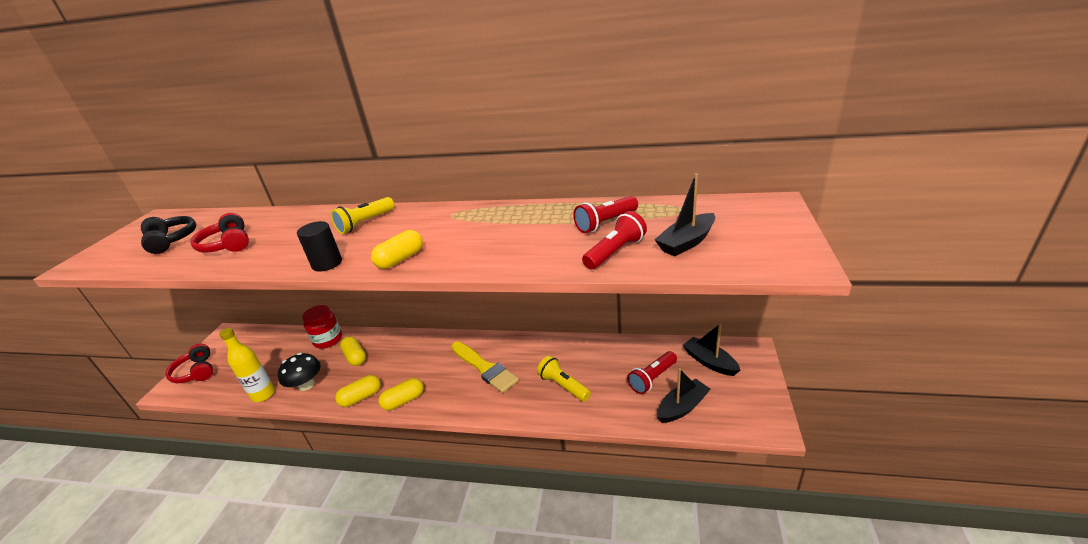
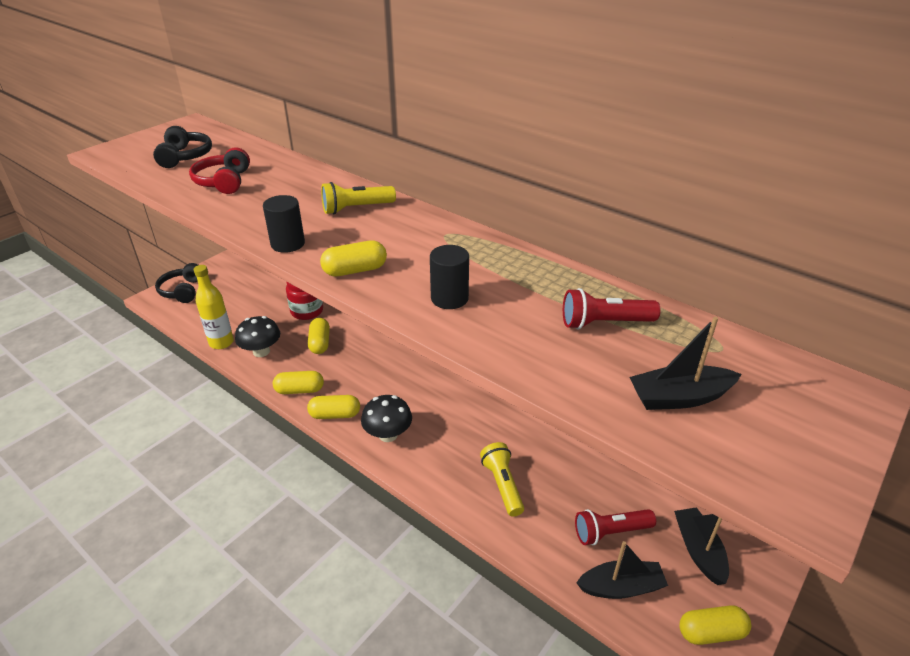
camera: 25 degrees right, 5 degrees up
(196, 372) = (182, 291): red headphones -> black headphones
(456, 394) = (388, 434): none -> black mushroom
(485, 368) = (434, 420): yellow brush -> none
(489, 249) = (449, 298): none -> black cylinder
(615, 252) = (581, 369): red flashlight -> none
(750, 404) = (711, 632): none -> yellow capsule

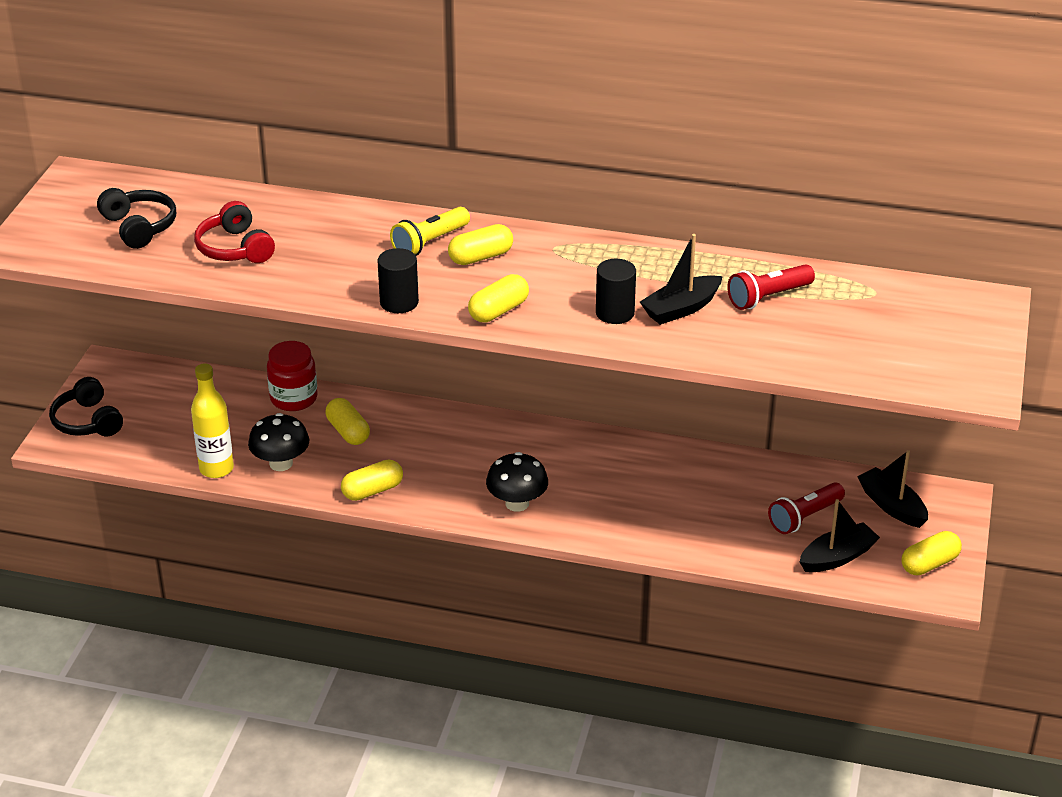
camera: 25 degrees left, 0 degrees up
(335, 415) = (439, 503): yellow capsule -> yellow capsule (480, 257)
(502, 485) = (675, 511): yellow flashlight -> none
(679, 397) = (862, 342): black boat -> black boat (681, 309)

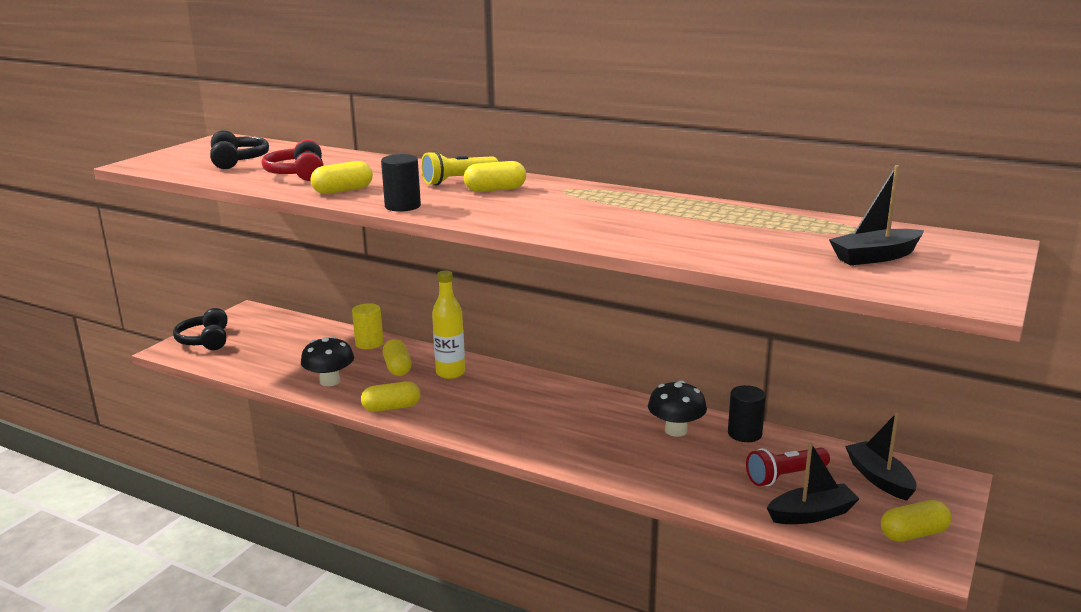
camera: 15 degrees right, 15 degrees down
(216, 469) = (277, 379): yellow bottle -> yellow bottle (450, 373)
(294, 398) = (369, 343): red jar -> yellow cylinder
(498, 311) = (486, 216): yellow capsule -> yellow capsule (343, 190)
(517, 503) = (511, 431): black mushroom -> black mushroom (676, 430)
(615, 313) = (594, 224): black cylinder -> black cylinder (744, 434)
(681, 309) = (660, 227): black boat -> black boat (875, 257)
(768, 297) = (751, 226): red flashlight -> none

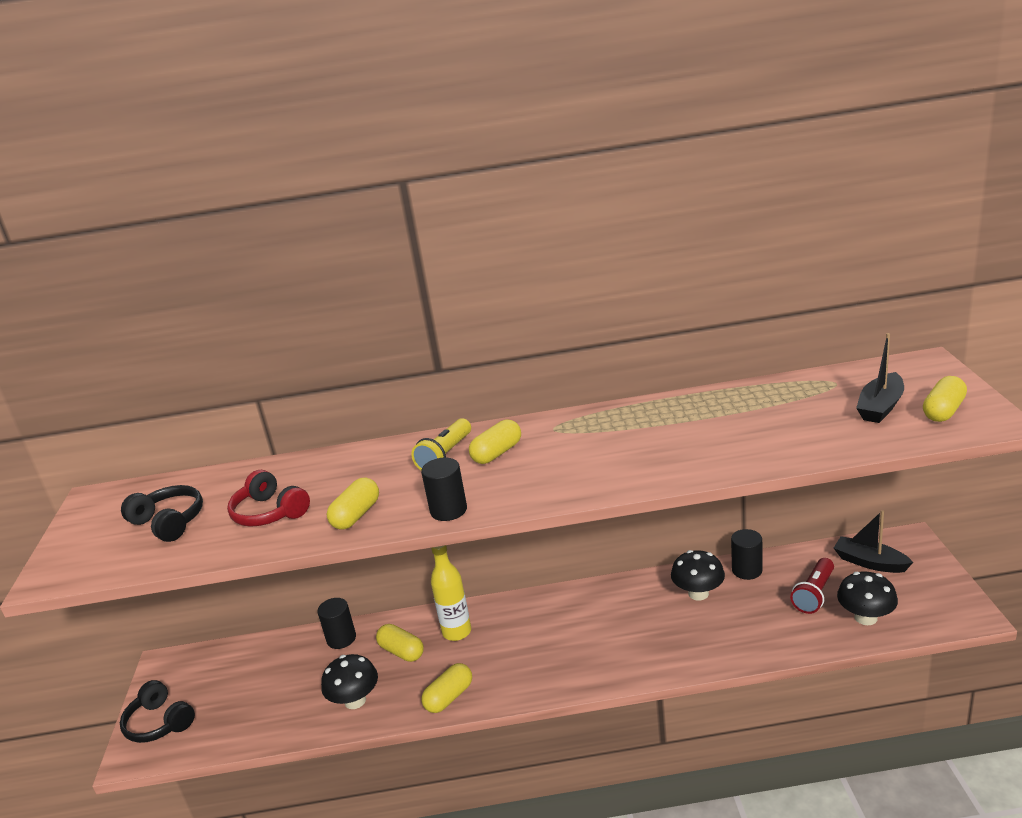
camera: 30 degrees left, 5 degrees up
(369, 343) = (341, 638): yellow cylinder -> black cylinder
(812, 514) = (865, 617): black boat -> black mushroom
(913, 534) = (937, 598): yellow capsule -> yellow capsule (943, 411)

